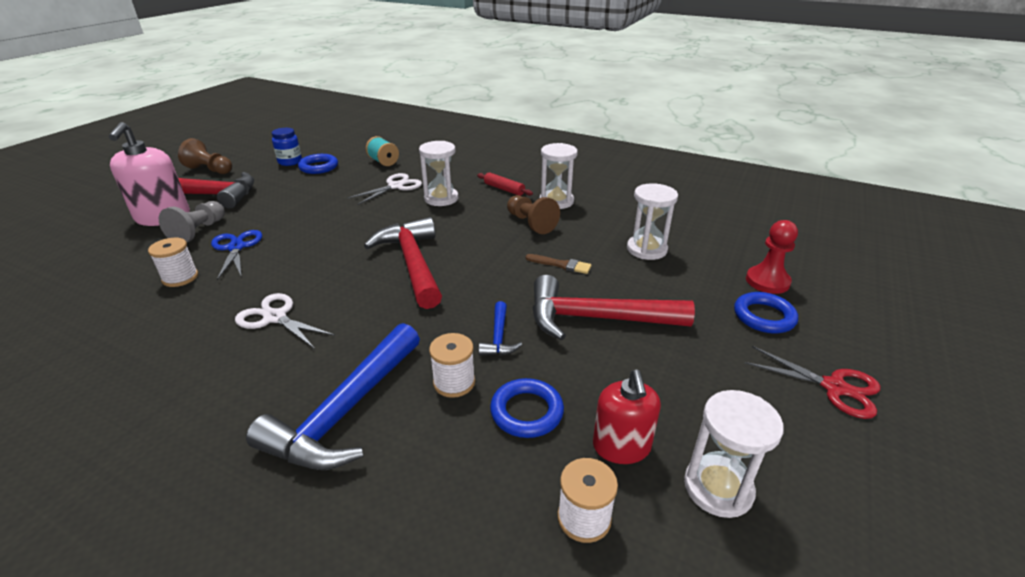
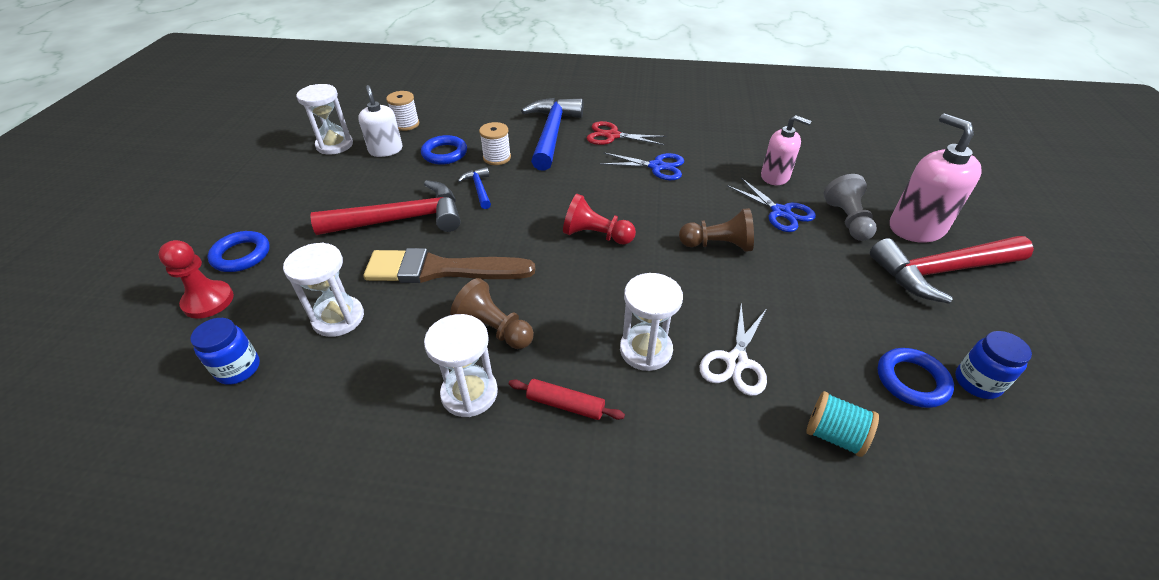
camera: 160 degrees right, 10 degrees up
(180, 278) = (775, 176): white spool -> pink soap dispenser
(210, 170) = (1042, 322): brown pawn -> brown pawn (718, 245)
(275, 317) = (657, 166): white scissors -> blue scissors
(412, 263) = (596, 235): red hammer -> red pawn
(561, 265) = (441, 269): brown brush -> brown brush, size x2.26
(621, 446) = (386, 150): red soap dispenser -> white soap dispenser
(711, 236) = (238, 369): none -> blue jar
(834, 387) = (224, 207): red scissors -> red scissors (612, 136)

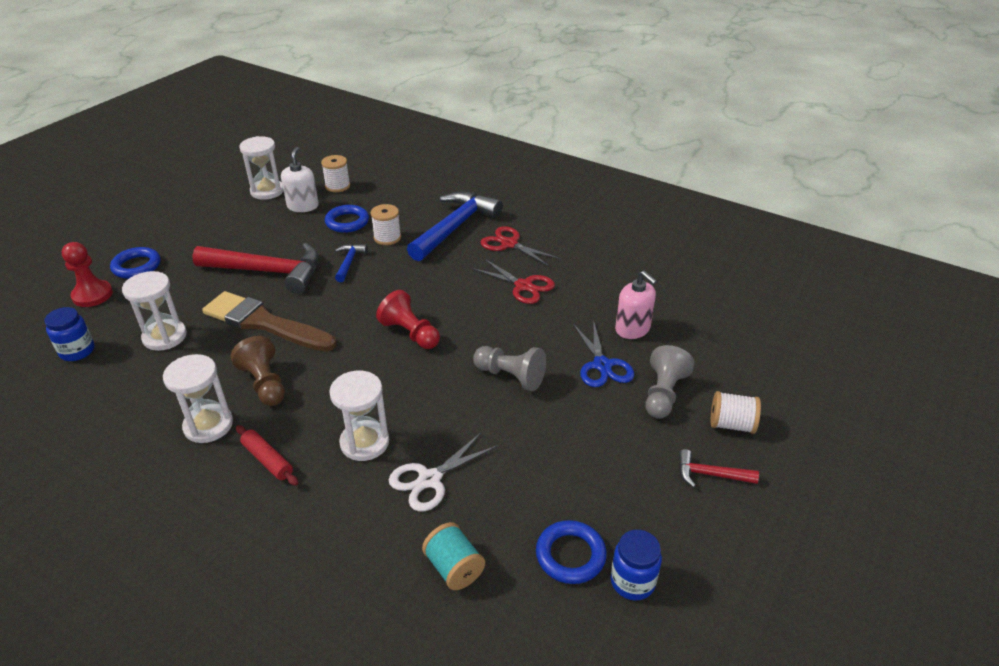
camera: 25 degrees right, 5 degrees down
(657, 166) = (523, 286): blue scissors -> red scissors
(718, 245) = (510, 376): brown pawn -> grey pawn
(916, 227) = (731, 424): pink soap dispenser -> white spool
(941, 272) = (709, 474): red hammer -> red hammer, size x0.46

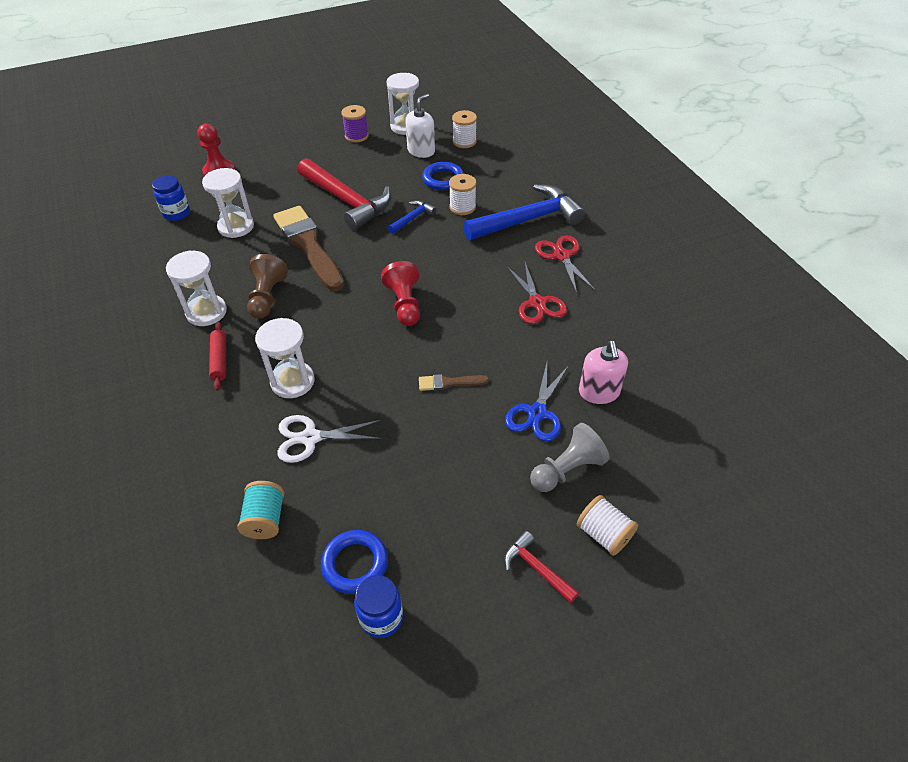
camera: 35 degrees right, 10 degrees up
(137, 266) = (264, 159): blue ring -> none
(223, 214) = (356, 136): none -> purple spool
(510, 376) = (449, 383): grey pawn -> brown brush

